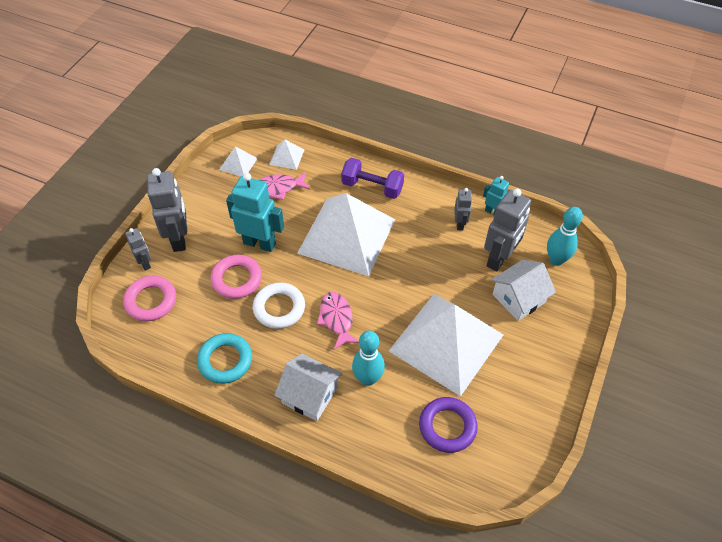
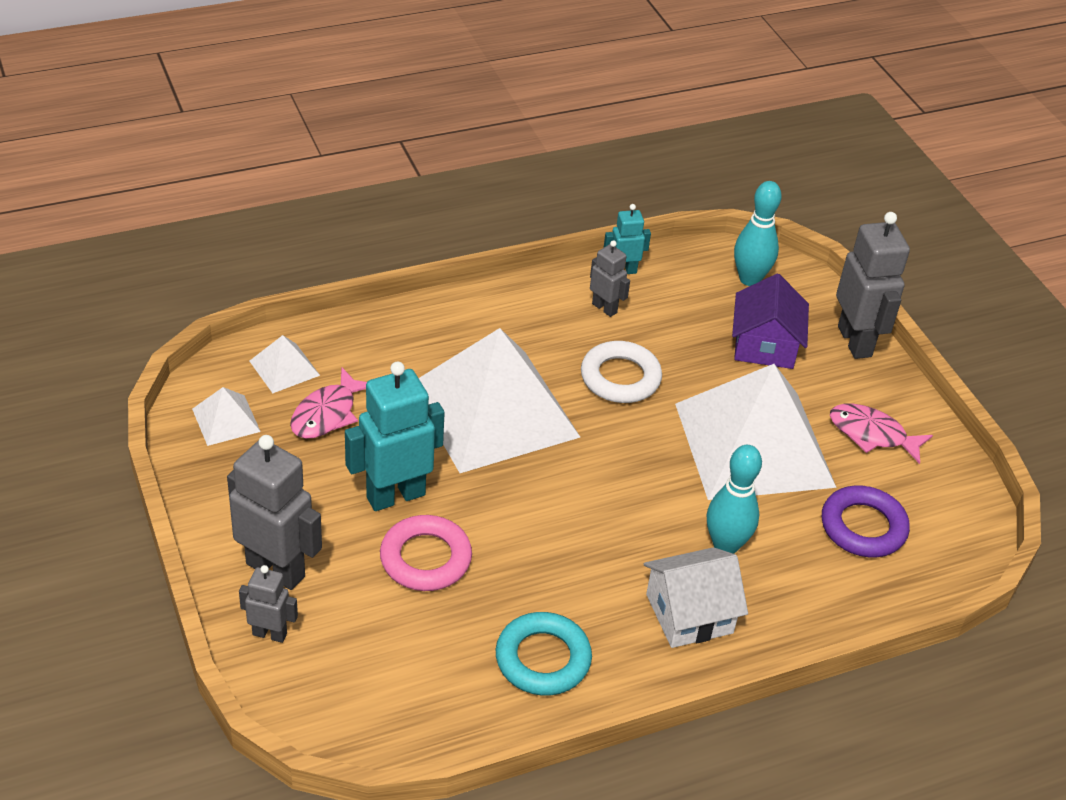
camera: 50 degrees left, 10 degrees down
(151, 301) = (346, 671): pink ring -> none
(279, 308) = (525, 550): white ring -> white ring (620, 378)
(337, 319) = (608, 510): pink fish -> pink fish (872, 434)
(372, 187) = (448, 333): purple dumbbell -> none
(499, 259) = (693, 317): grey robot -> grey robot (855, 341)
(518, 298) = (764, 345): white house -> purple house

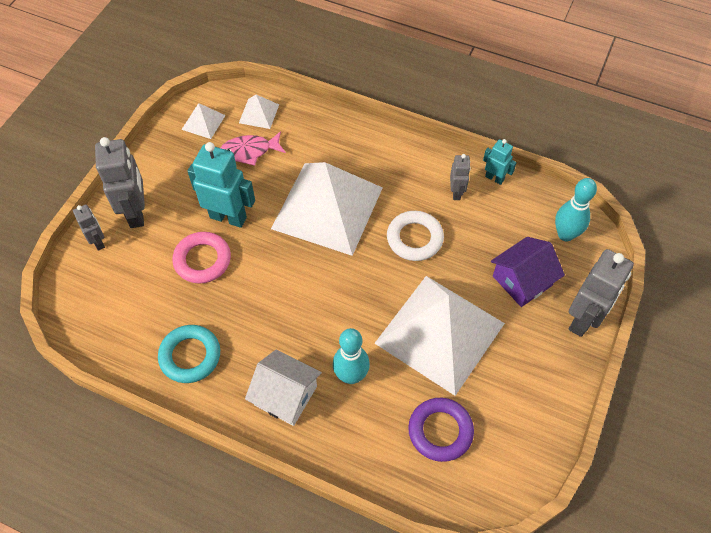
camera: 50 degrees right, 15 degrees up
(872, 434) = (518, 383): pink fish -> none

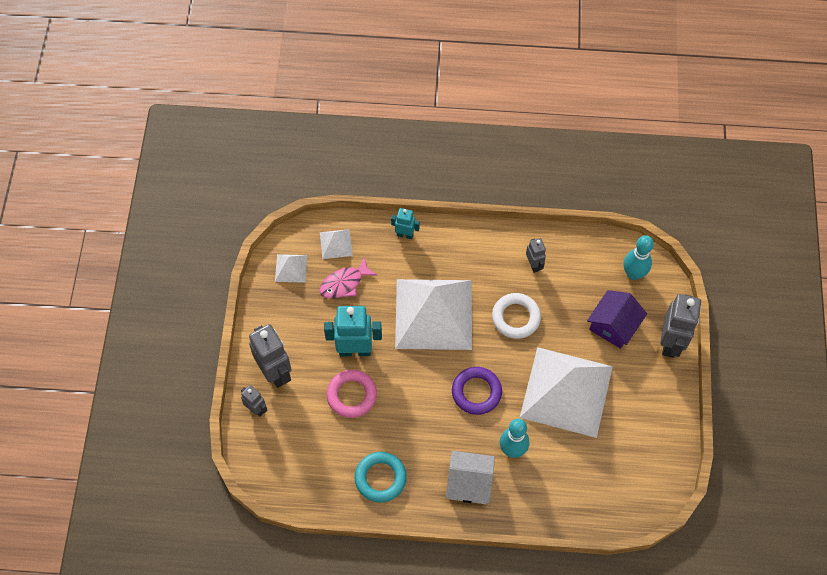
camera: 20 degrees left, 5 degrees up
(440, 431) = (596, 469): purple ring -> purple ring (476, 392)
(494, 178) = (559, 241): turquoise robot -> turquoise robot (405, 234)

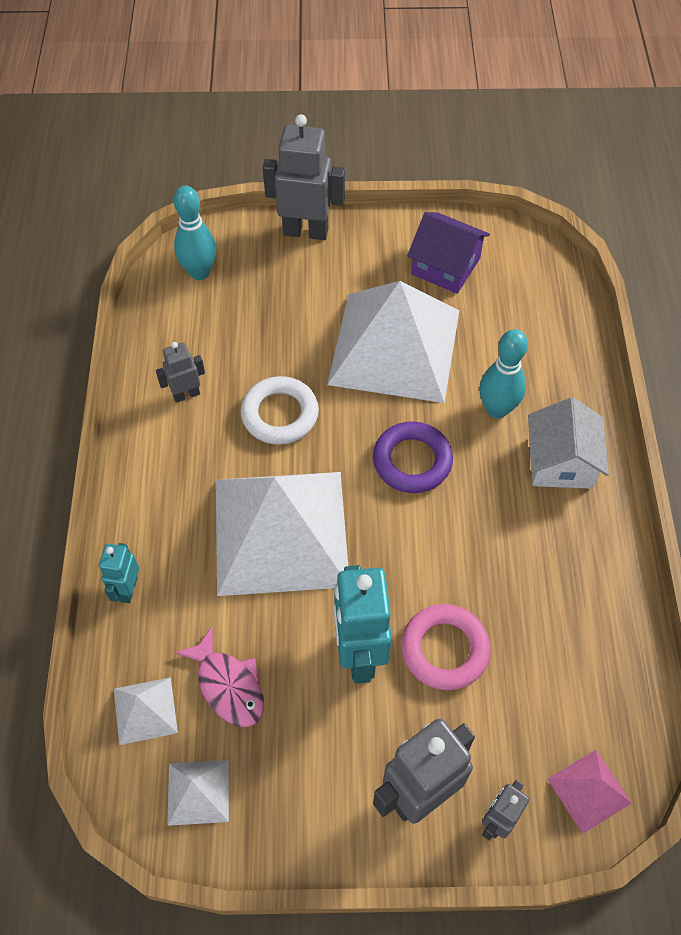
camera: 95 degrees left, 5 degrees down
(264, 458) = (589, 790): none -> pink pyramid
(380, 478) = (581, 589): turquoise ring -> none
(613, 325) = (284, 294): purple house -> purple house (445, 266)

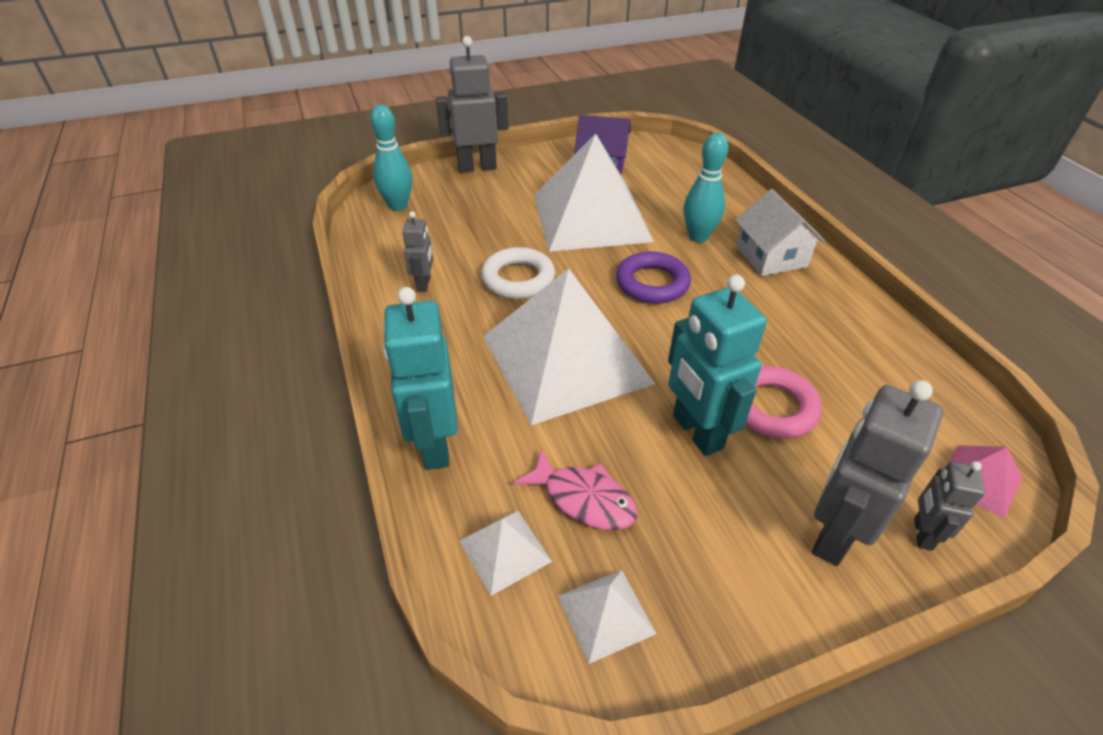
camera: 20 degrees left, 15 degrees down
(128, 589) = (434, 445): turquoise robot -> turquoise robot, size x1.87
(186, 394) = (424, 284): grey robot -> grey robot turned 135 degrees clockwise

